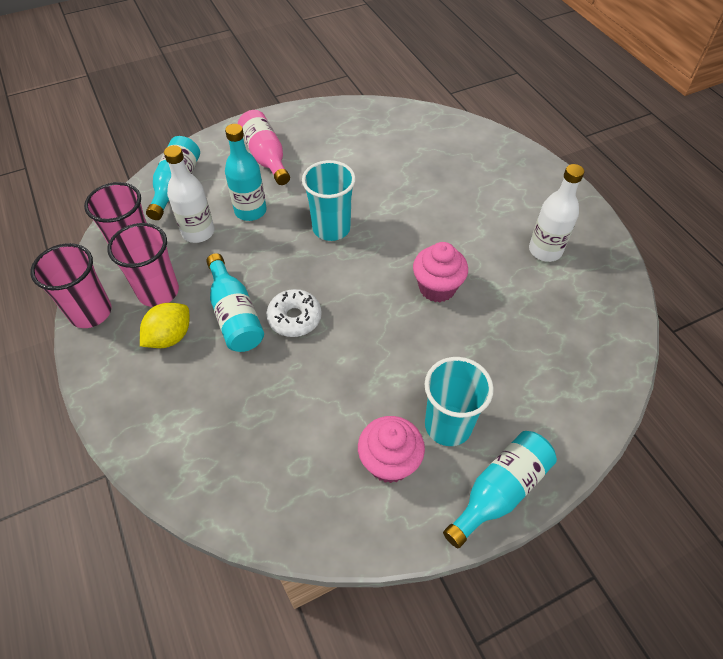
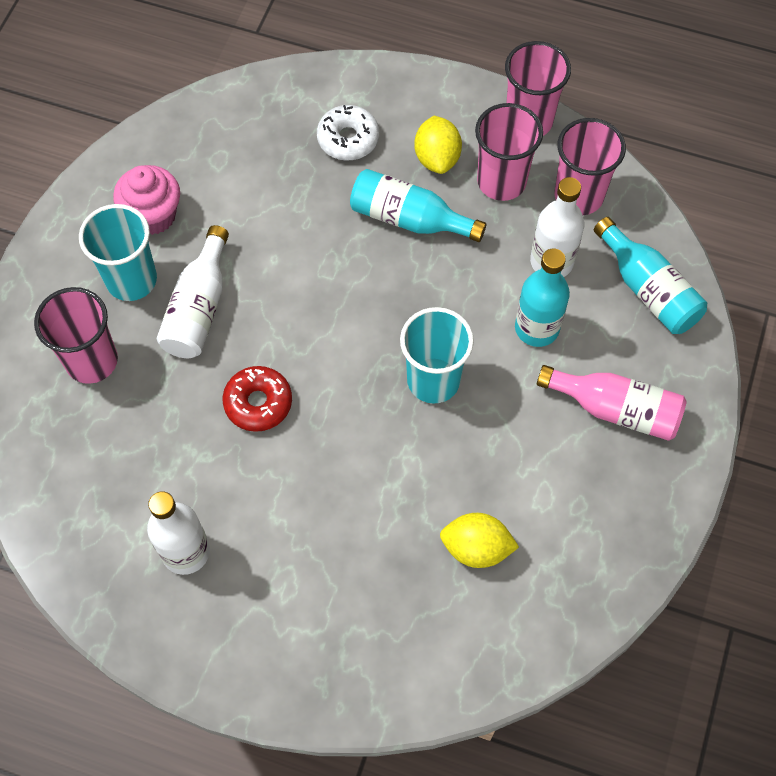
camera: 135 degrees right, 10 degrees up
(294, 318) = (355, 260): white donut -> white donut (348, 139)
(396, 157) = (476, 548): none -> yellow lemon
(420, 368) = (199, 308): none -> white bottle
(437, 288) = (258, 403): pink cupcake -> red donut
(499, 491) = (49, 263): turquoise bottle -> none
(521, 391) = (91, 361): none -> pink cup

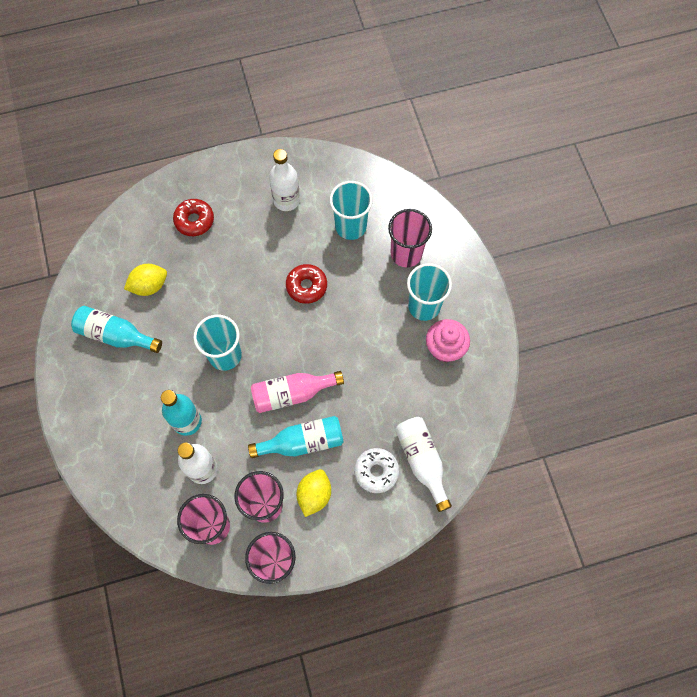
camera: 145 degrees right, 5 degrees up
(130, 448) = (350, 226): none -> turquoise cup
(199, 308) = (376, 314): white bottle -> white bottle (422, 461)
(344, 612) = (194, 220): none -> red donut
(437, 158) = (314, 495): yellow lemon -> yellow lemon turned 60 degrees clockwise
(615, 409) = (117, 402): pink bottle -> pink bottle (292, 394)
(648, 289) = (136, 488): turquoise bottle -> turquoise bottle (116, 335)

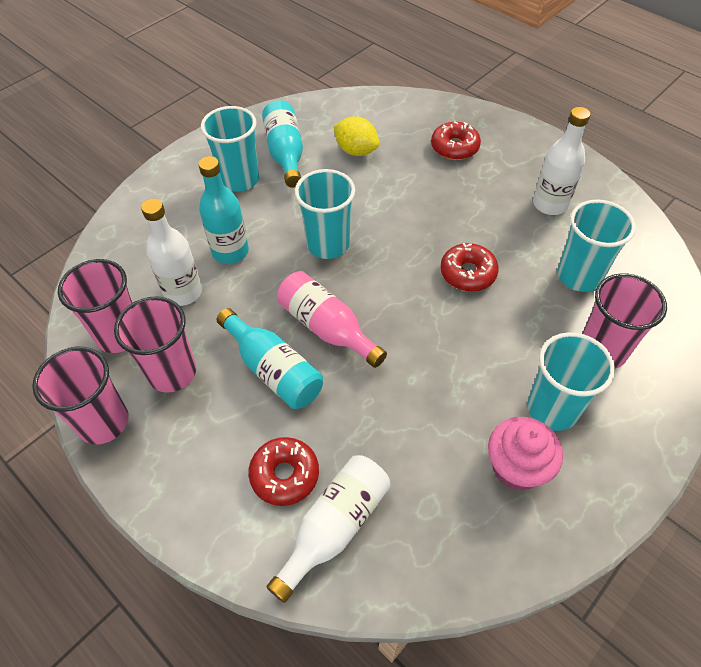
camera: 60 degrees right, 15 degrees down
(120, 381) = (239, 179): none -> turquoise cup
(314, 495) = (212, 418): yellow lemon -> none
(376, 471) = (284, 475): white donut -> red donut

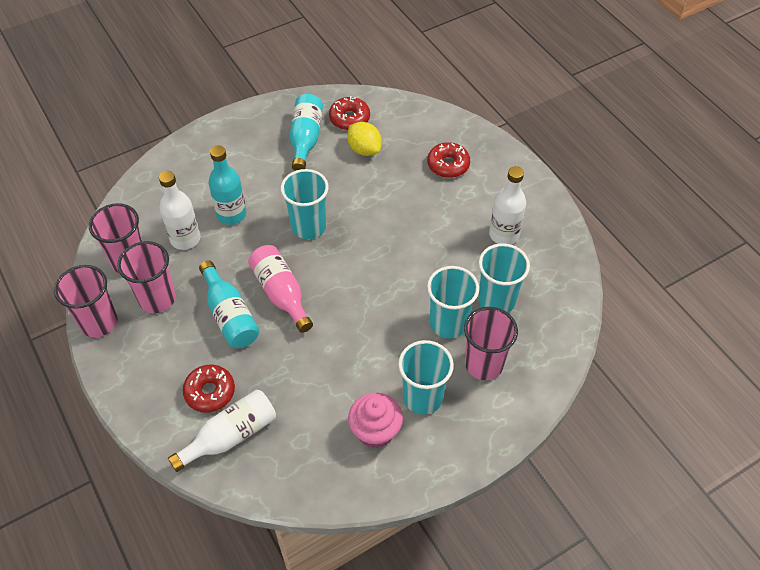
camera: 15 degrees right, 0 degrees up
(239, 179) = (260, 154): turquoise cup -> turquoise cup (448, 323)
(468, 273) = (408, 277): red donut -> red donut (349, 118)

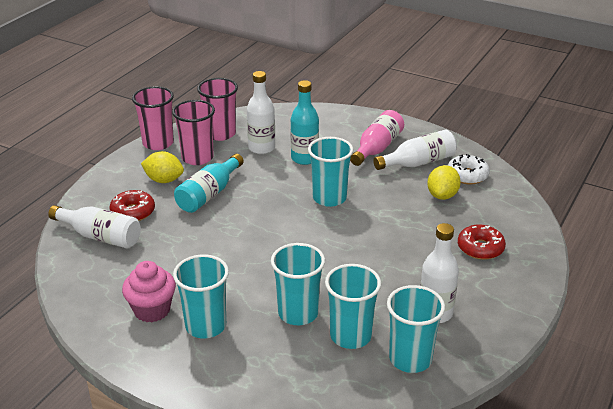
camera: 60 degrees right, 20 degrees down
(174, 344) = (164, 180): none -> yellow lemon
(281, 293) = (250, 210): pink bottle -> pink bottle (377, 148)
(305, 139) = (418, 163): turquoise bottle -> white bottle
(349, 118) = (467, 175): red donut -> white donut
(484, 364) = (270, 352): pink cup -> none
(543, 276) = (410, 359): none -> turquoise cup

